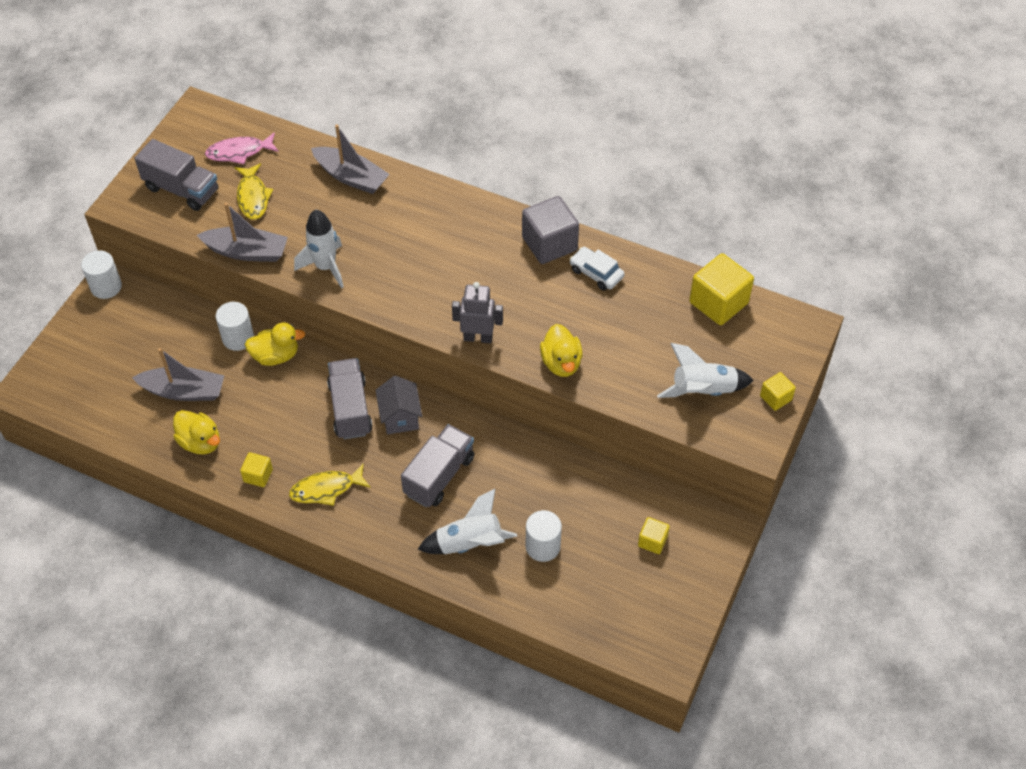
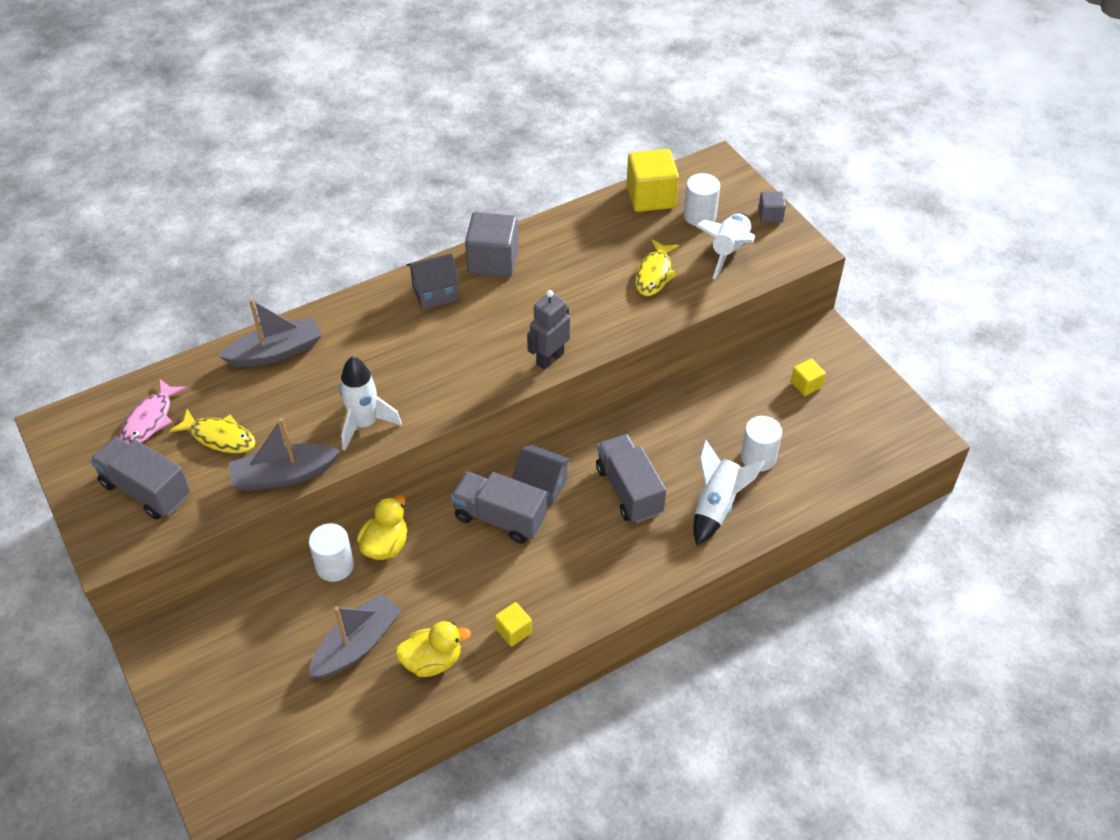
camera: 55 degrees left, 5 degrees down
(106, 287) = (155, 650): white cylinder -> white cylinder (699, 216)
(182, 189) = (146, 490): grey truck -> grey truck turned 120 degrees counterclockwise
(247, 252) = (283, 475): grey boat -> grey boat turned 150 degrees counterclockwise
(326, 489) = (574, 583): yellow fish -> yellow fish (654, 274)
(484, 229) = (435, 293): none -> grey house
(561, 363) = (626, 319): yellow duck -> none
(596, 273) = (552, 249): white car -> none
(775, 398) = (770, 215): yellow cube -> grey cube

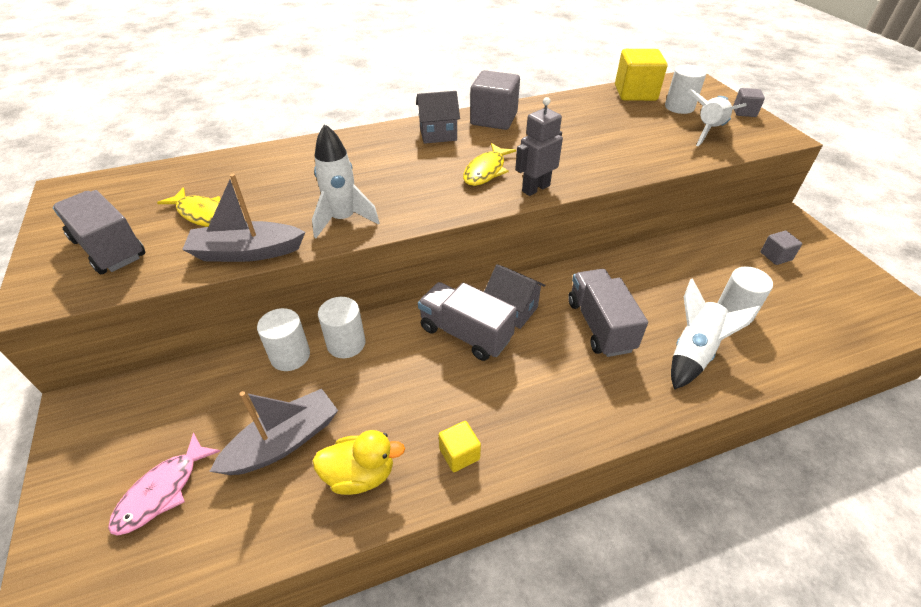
camera: 10 degrees right, 5 degrees down
(150, 420) = (148, 194): pink fish -> pink fish (162, 491)
(276, 352) = (285, 159): grey boat -> none
(385, 545) = (346, 343): yellow duck -> white cylinder
(654, 274) = (639, 139): yellow fish -> yellow fish (486, 171)
(806, 385) = (776, 256): yellow cube -> grey cube

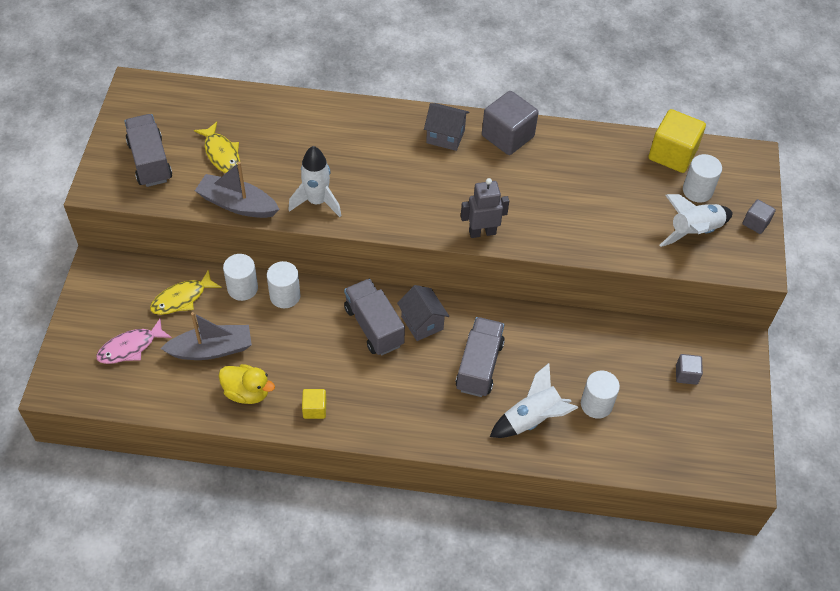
camera: 25 degrees right, 10 degrees up
(486, 171) = (456, 197): yellow fish -> yellow fish (182, 298)

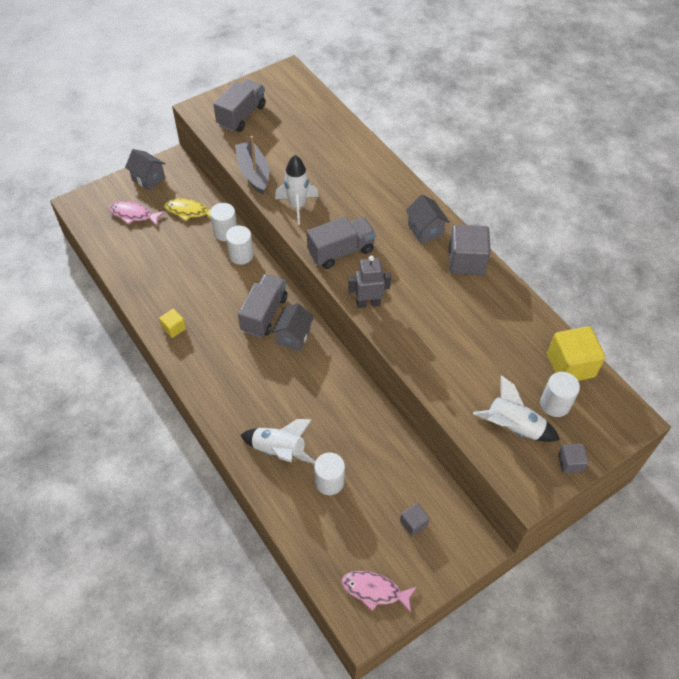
camera: 50 degrees right, 0 degrees up
(96, 303) = (148, 179): none -> grey house
(211, 349) = (168, 250): grey boat -> none
(221, 154) = (283, 140): yellow fish -> none
(247, 392) = (154, 288): yellow duck -> none
(479, 366) = (291, 391): grey truck -> grey truck (341, 251)
(482, 232) = (368, 303): grey robot -> grey robot turned 45 degrees counterclockwise
(722, 446) = (375, 590): none -> pink fish

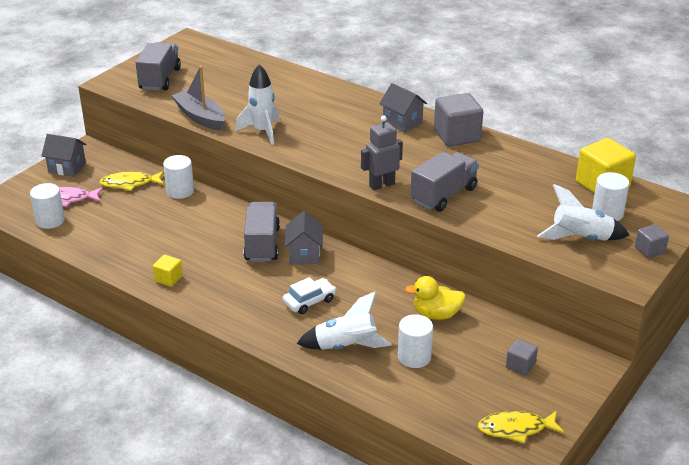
camera: 20 degrees left, 20 degrees down
(241, 255) = (208, 205): white cylinder -> white cylinder (50, 220)
(273, 390) = (309, 301): none -> white car
(341, 251) = (329, 154): grey truck -> grey truck (444, 195)
(370, 441) = (436, 314): none -> yellow duck
(375, 590) = (516, 429): pink fish -> yellow fish

